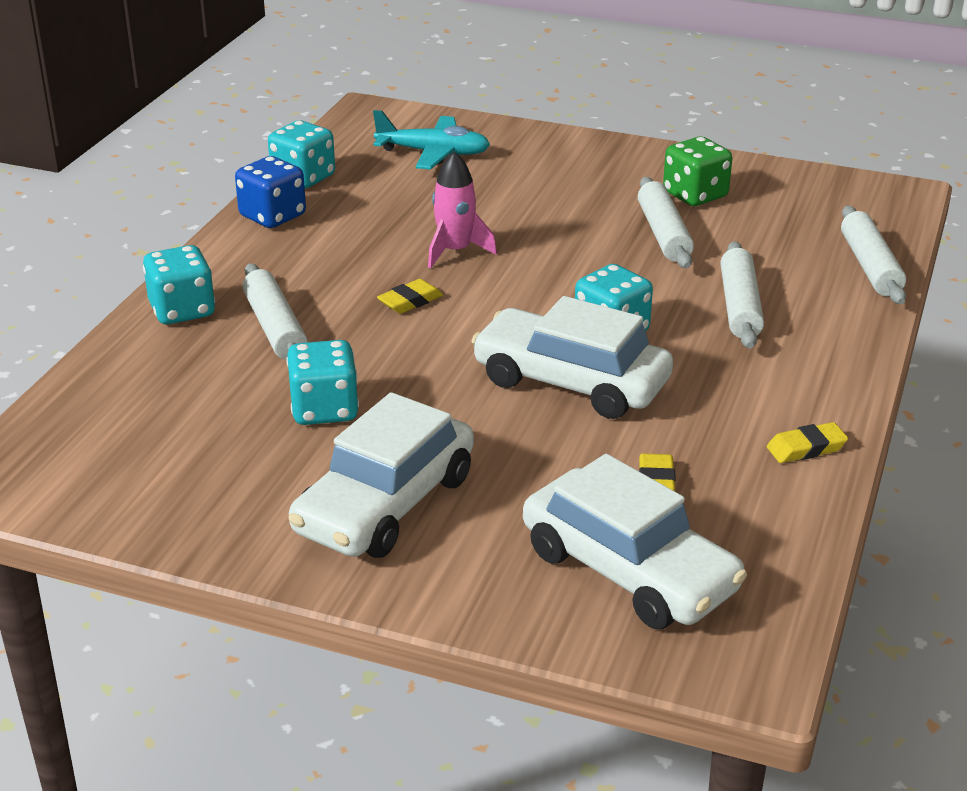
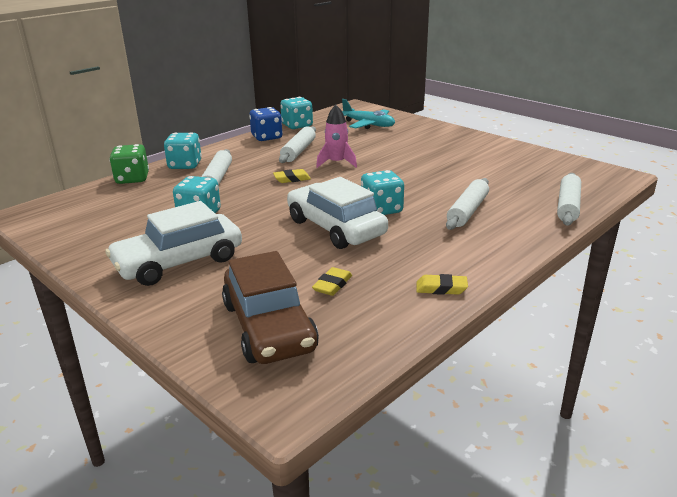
camera: 25 degrees right, 5 degrees down
(629, 570) = (269, 326): white car -> brown car
(663, 234) = (455, 172): white rolling pin -> white rolling pin (298, 151)
(695, 195) = (490, 159): green dice -> green dice (132, 179)

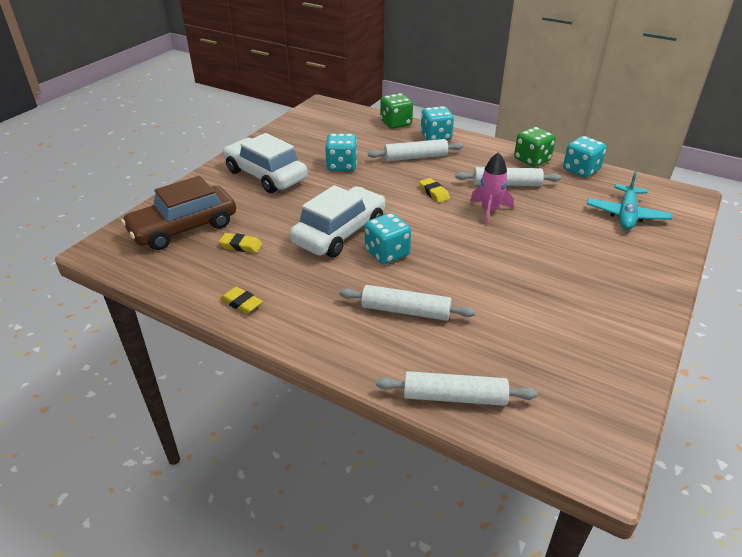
camera: 75 degrees right, 10 degrees up
(267, 137) = (532, 160): blue dice -> green dice
(441, 288) = (241, 303): yellow eraser -> yellow eraser turned 45 degrees counterclockwise

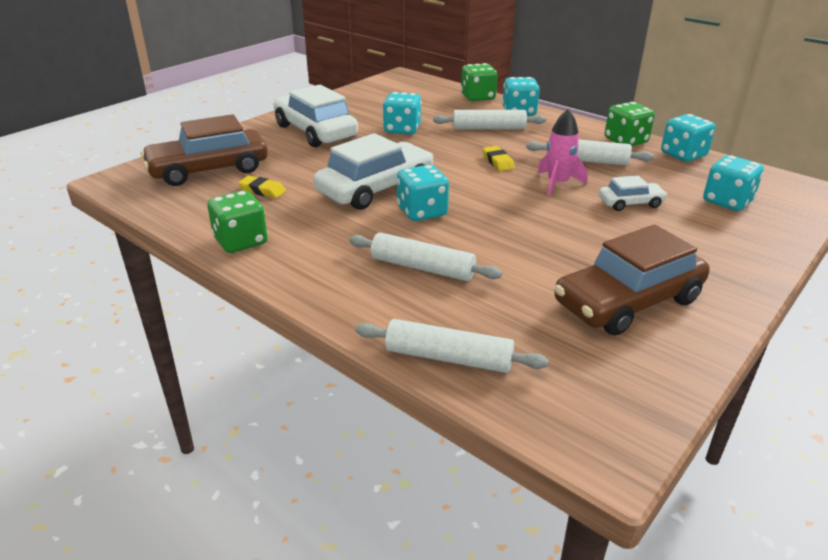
camera: 10 degrees right, 5 degrees down
(241, 303) = (240, 241): yellow eraser -> green dice
(552, 225) = (630, 203): none -> white car
(576, 323) = (628, 302): none -> brown car
(626, 215) = (727, 201): turquoise plane -> turquoise dice

